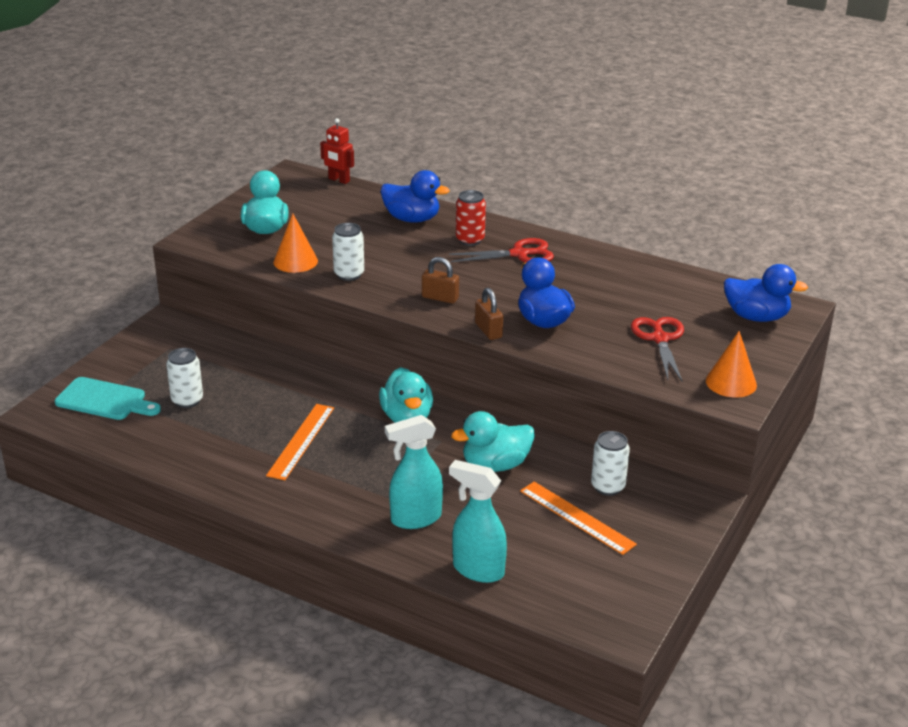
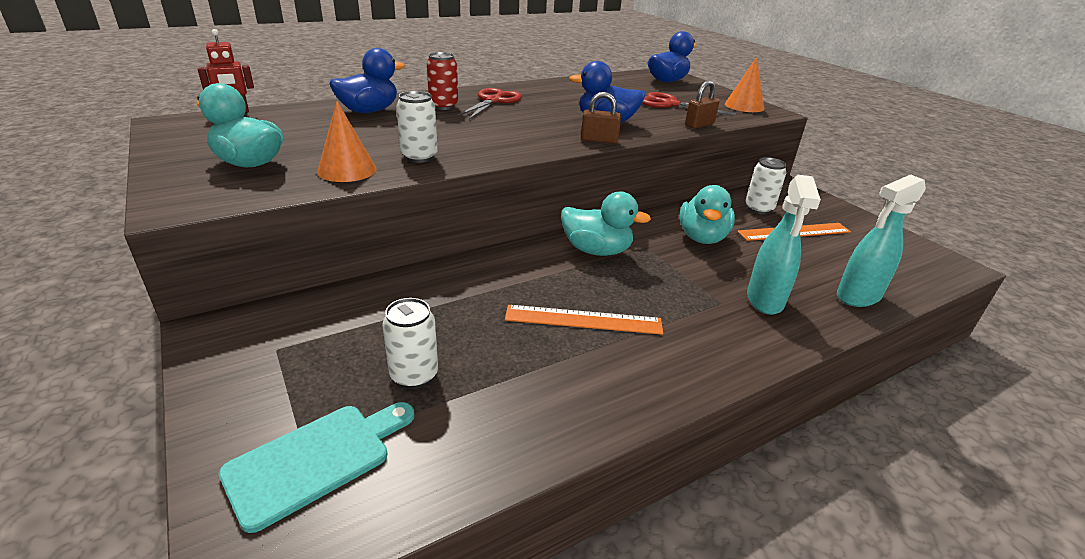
camera: 60 degrees left, 0 degrees up
(301, 441) = (583, 320): orange ruler -> orange ruler turned 45 degrees counterclockwise
(440, 298) = (521, 139): brown padlock -> brown padlock (699, 124)

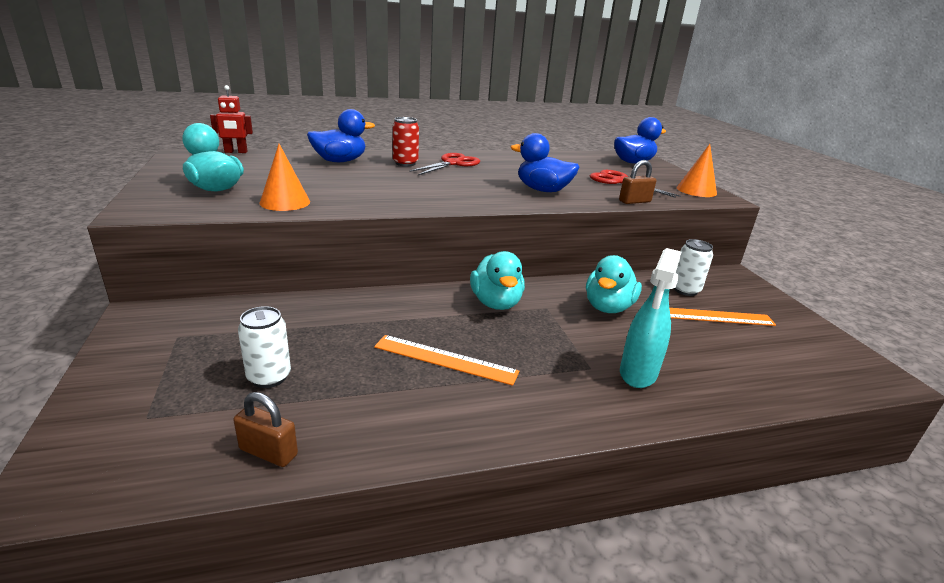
camera: 15 degrees right, 5 degrees down
(316, 460) = (150, 426): turquoise cutting board -> none
(419, 157) = (351, 199): white can -> none
(596, 250) = (496, 303): turquoise duck -> turquoise duck turned 45 degrees clockwise
(599, 140) = (523, 204): brown padlock -> brown padlock (268, 452)
(857, 296) = (745, 388): turquoise spray bottle -> none

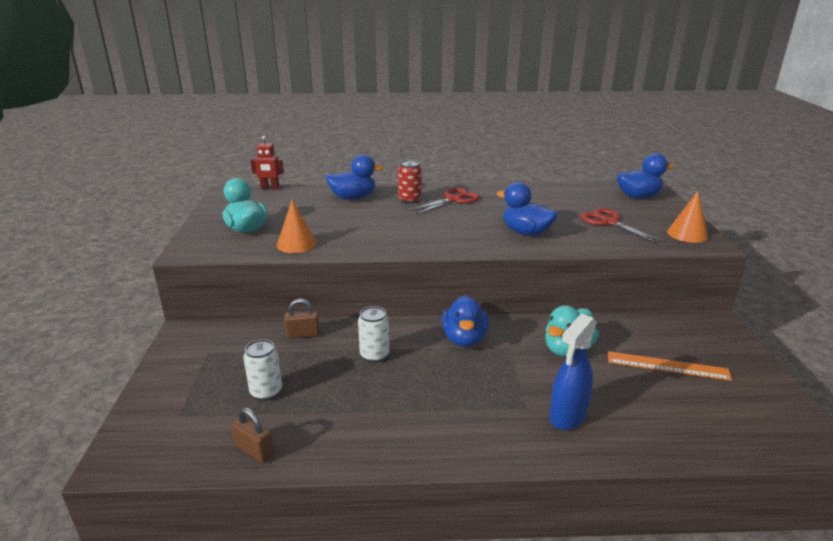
camera: 15 degrees right, 0 degrees up
(445, 359) = (404, 389): orange ruler -> none
(496, 303) = (464, 339): turquoise duck -> blue duck
(634, 201) = (612, 247): brown padlock -> brown padlock (303, 334)
(638, 374) = (567, 417): turquoise spray bottle -> blue spray bottle
(685, 290) = (654, 336): white can -> white can (374, 355)

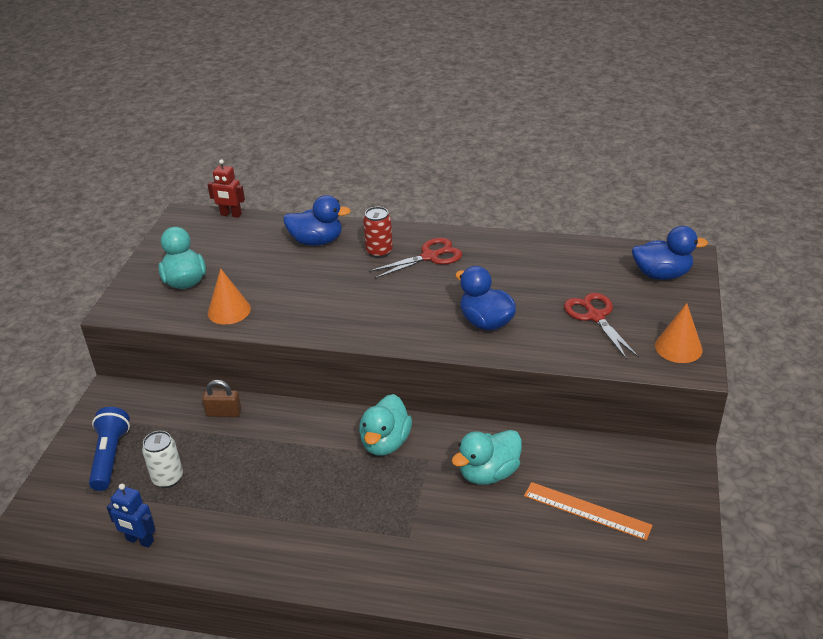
camera: 15 degrees right, 10 degrees up
(199, 382) = (110, 457): none -> blue flashlight
(254, 450) = (140, 541): brown padlock -> blue robot
(374, 355) = (285, 450): white can -> none
(464, 339) = (385, 443): blue duck -> turquoise duck
(567, 417) = (444, 554): blue spray bottle -> none

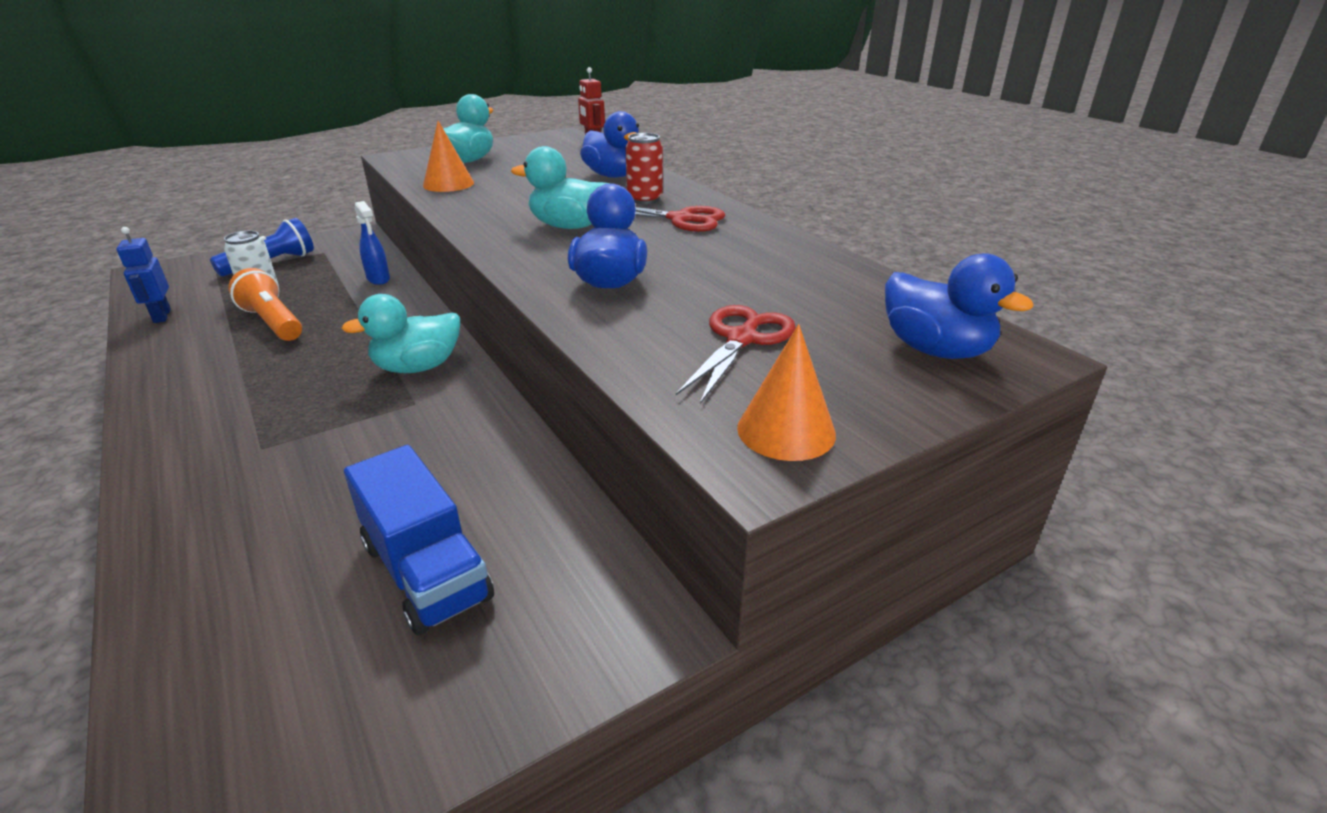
camera: 45 degrees right, 5 degrees down
(224, 413) = (378, 279): brown padlock -> blue spray bottle
(232, 486) = (273, 322): none -> orange flashlight
(488, 473) = (429, 453): turquoise duck -> turquoise duck (569, 226)
(587, 510) = (426, 571): orange ruler -> blue truck

